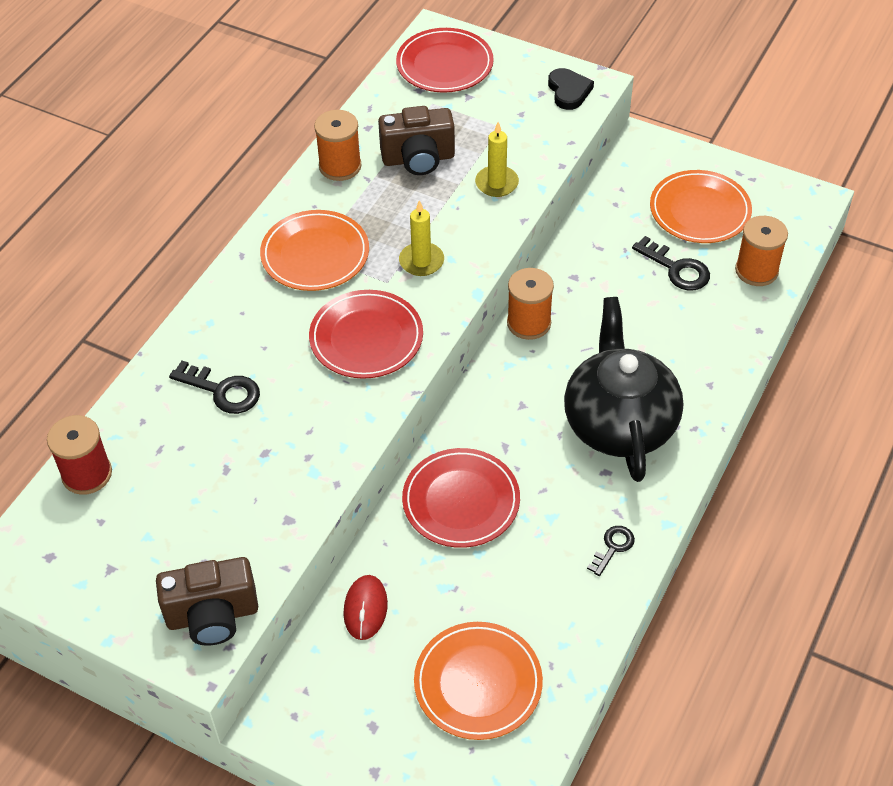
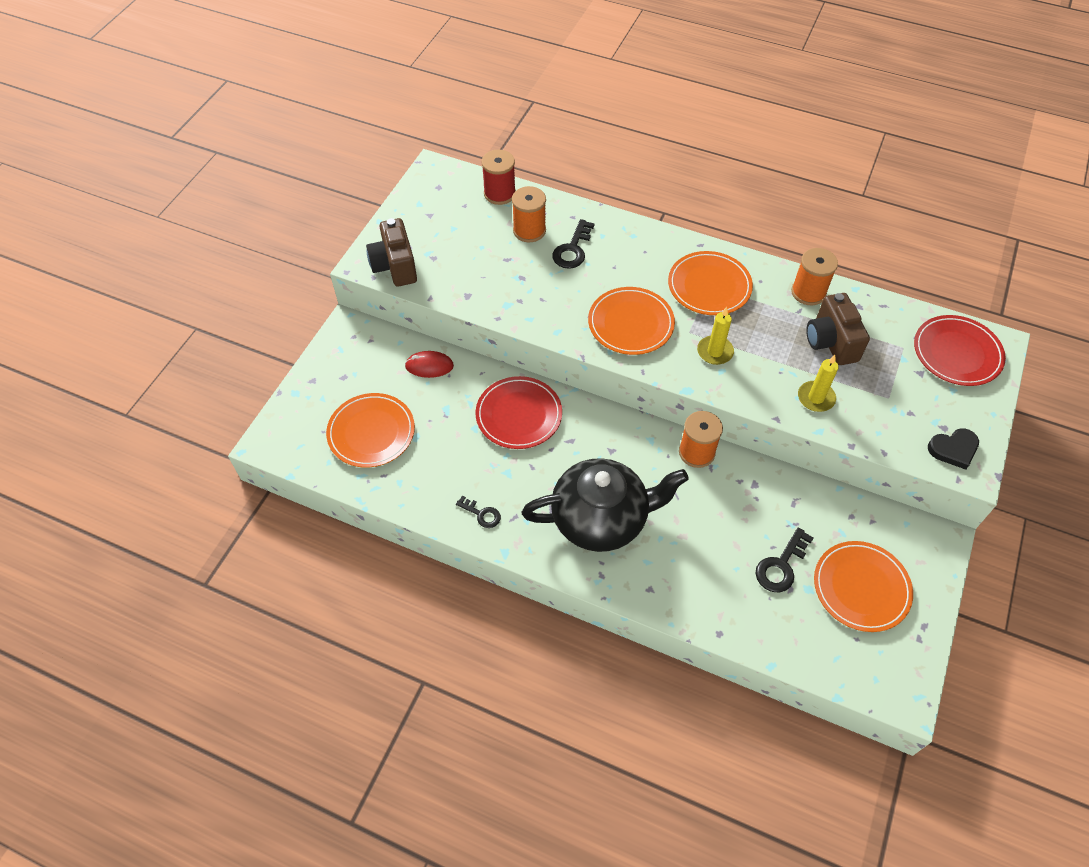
camera: 85 degrees right, 5 degrees up
(366, 338) = (630, 323): red plate -> orange plate
(756, 270) = (793, 635): orange spool -> orange spool (529, 230)

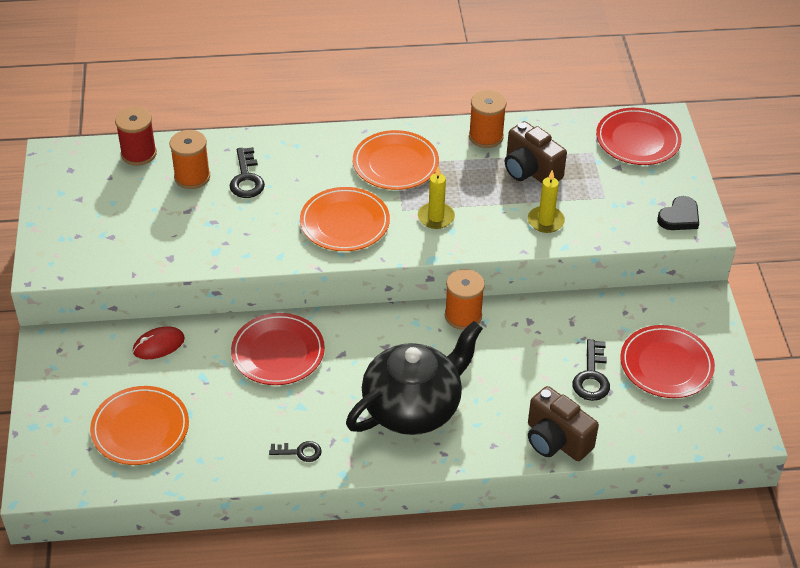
camera: 30 degrees left, 10 degrees down
(395, 266) = (76, 259): brown camera -> brown camera (556, 440)
(861, 588) = (666, 365): orange plate -> red plate

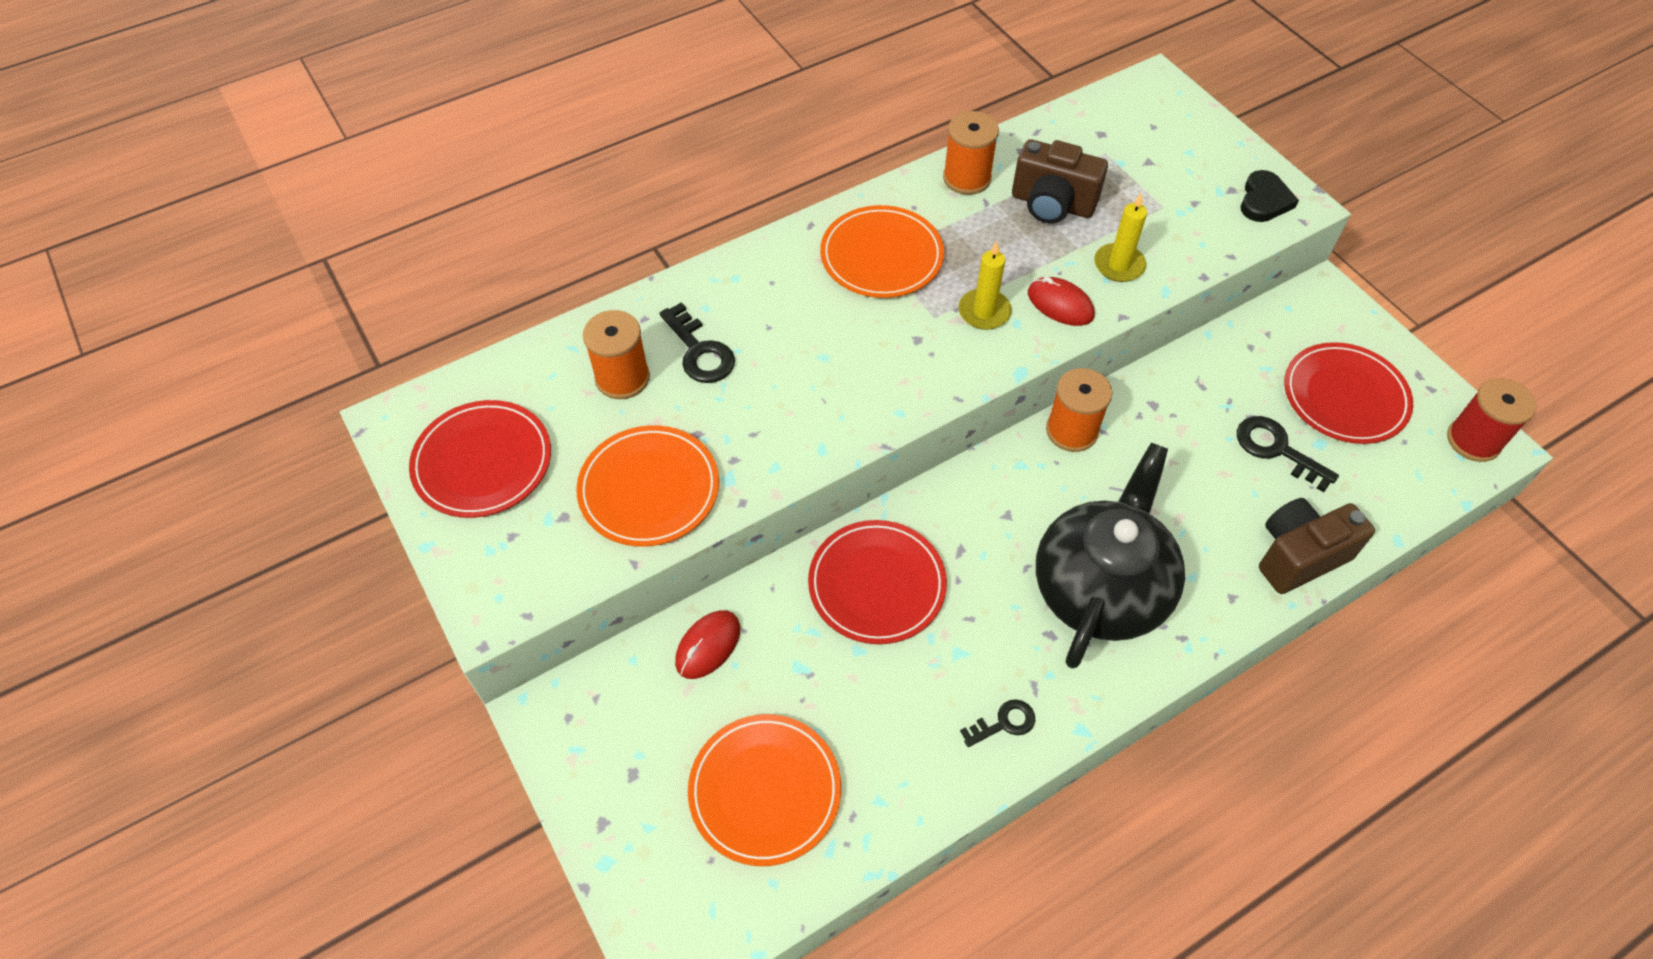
camera: 25 degrees left, 10 degrees up
(139, 154) = (523, 372): red spool -> red spool (1473, 440)
(344, 223) = (874, 365): orange plate -> orange plate (649, 489)
(488, 230) = (1060, 304): none -> red mouse
(556, 440) = (1298, 556): brown camera -> brown camera turned 135 degrees clockwise
(592, 377) = (1276, 449): black key -> black key turned 150 degrees clockwise
(638, 140) = (1145, 119): red plate -> red plate (483, 462)

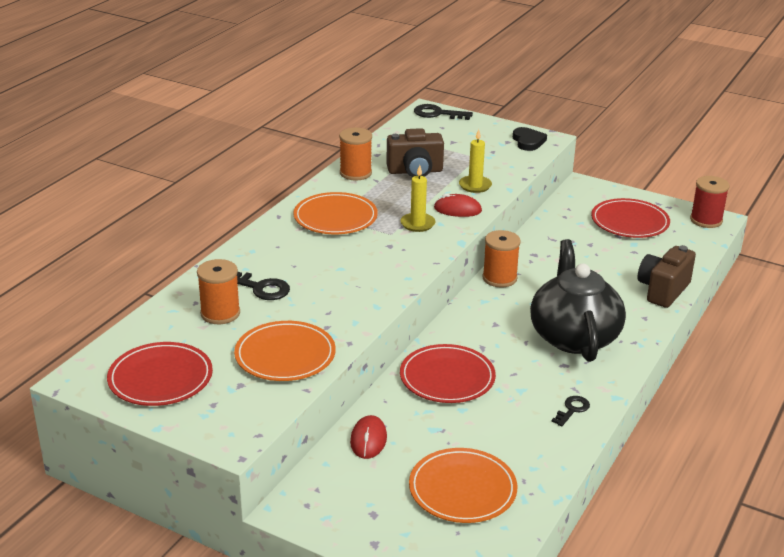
camera: 30 degrees left, 25 degrees down
(1276, 449) = (614, 253): black key -> black key (437, 114)

